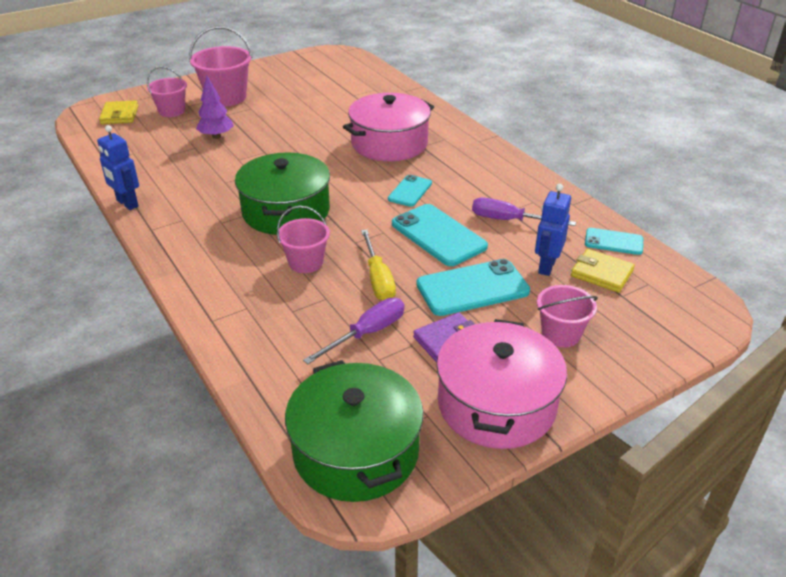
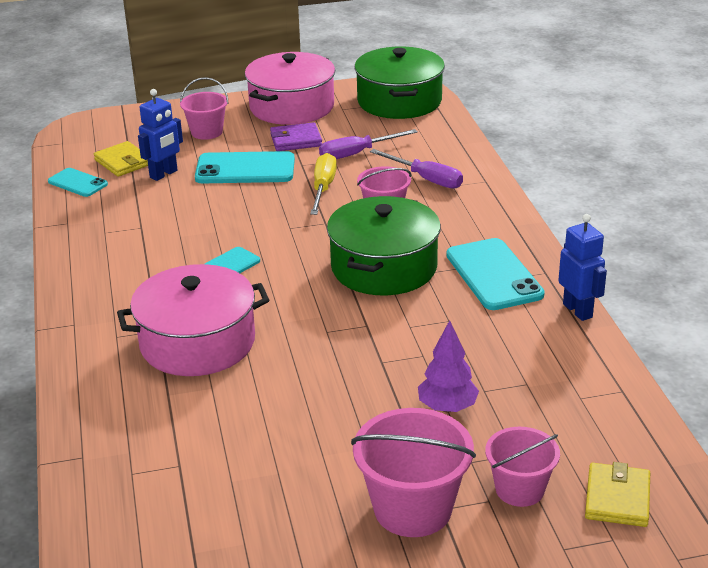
camera: 160 degrees left, 5 degrees down
(438, 235) = (236, 215): turquoise phone -> turquoise phone (494, 275)
(509, 220) = (151, 217): purple screwdriver -> purple screwdriver (426, 179)

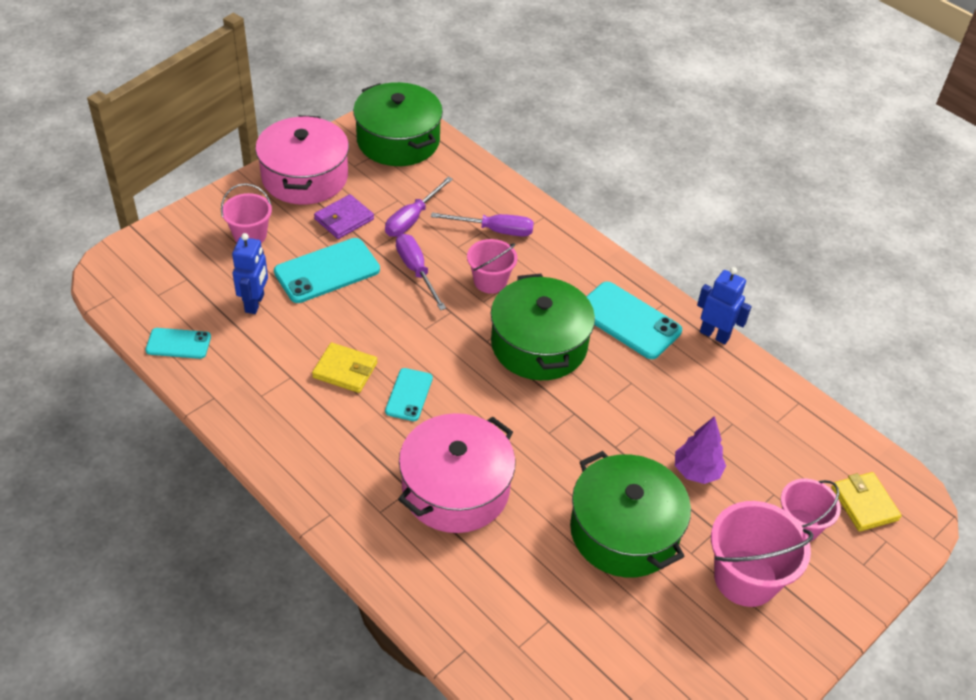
camera: 35 degrees left, 15 degrees up
(123, 162) = (201, 301): yellow wallet -> yellow wallet (345, 370)
(323, 188) = (416, 271): yellow screwdriver -> purple screwdriver
(323, 426) = (624, 531): none -> green pot

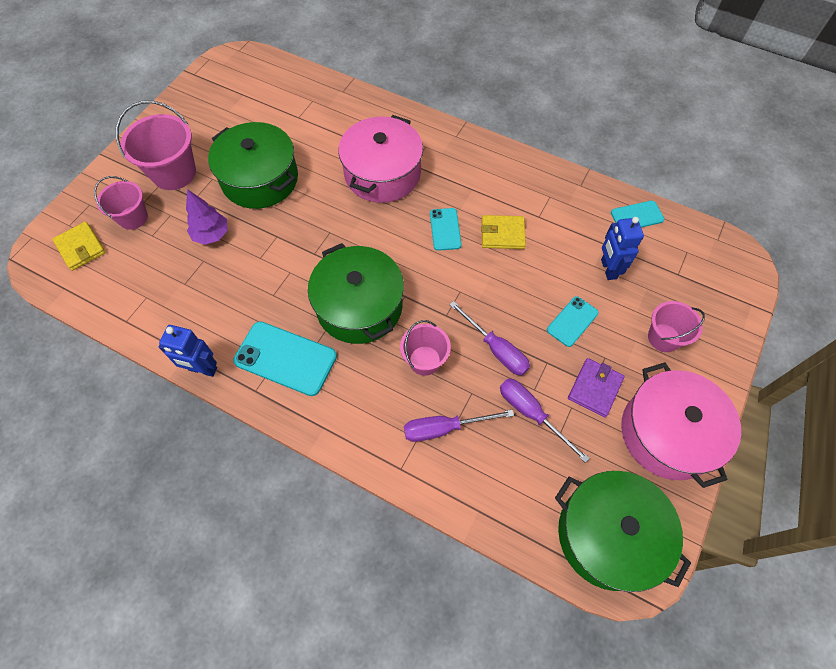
camera: 165 degrees right, 15 degrees up
(327, 271) = (572, 321): turquoise phone -> turquoise phone, size x0.58
(412, 219) = (531, 414): purple screwdriver -> purple screwdriver turned 60 degrees counterclockwise

